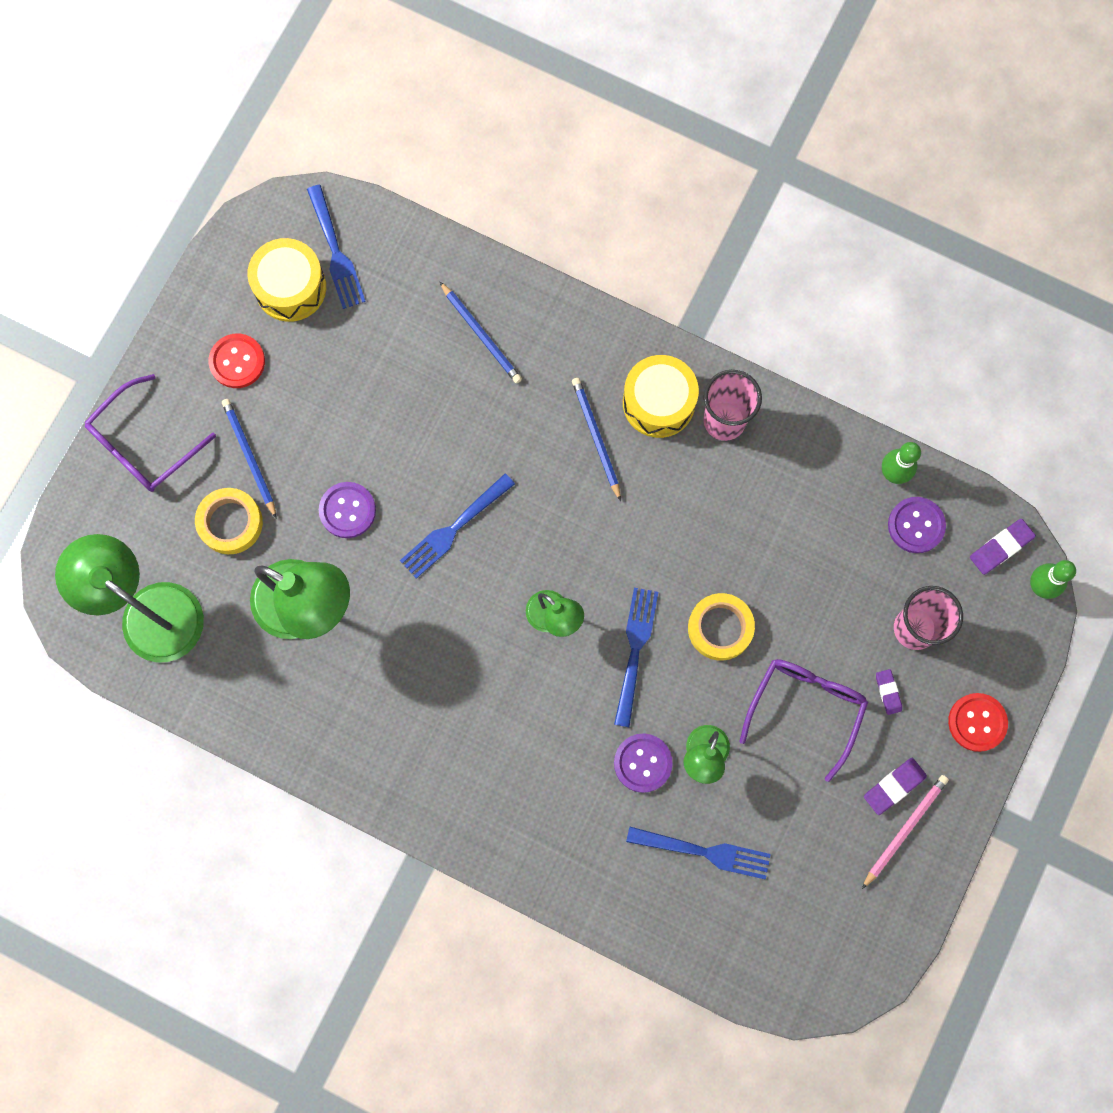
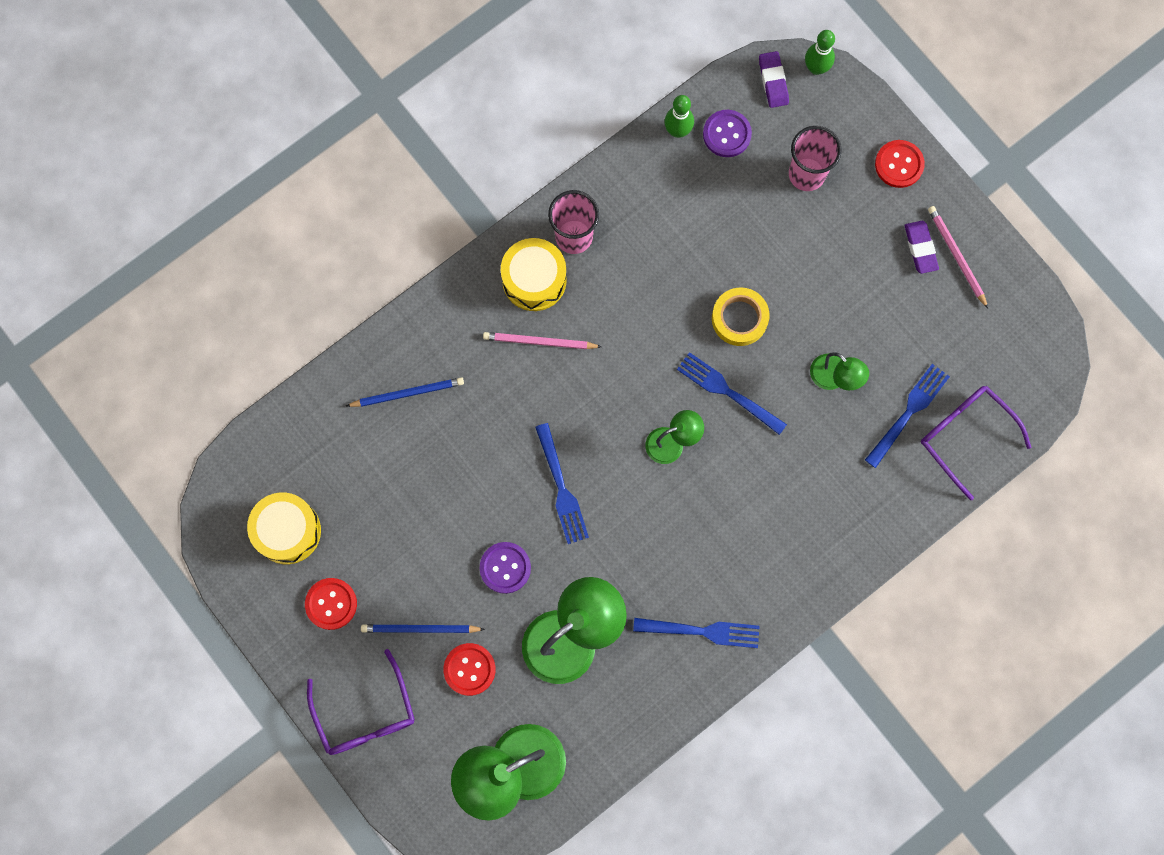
camera: 65 degrees left, 0 degrees up
(230, 523) = (469, 669): yellow tape -> red button
(336, 252) = (275, 480): blue fork -> blue fork (702, 631)
(596, 438) = (540, 342): blue pencil -> pink pencil
(642, 763) = (819, 427): purple button -> none
(806, 708) = (832, 284): purple glasses -> purple glasses (965, 436)
(888, 692) = (847, 218): purple eraser -> none

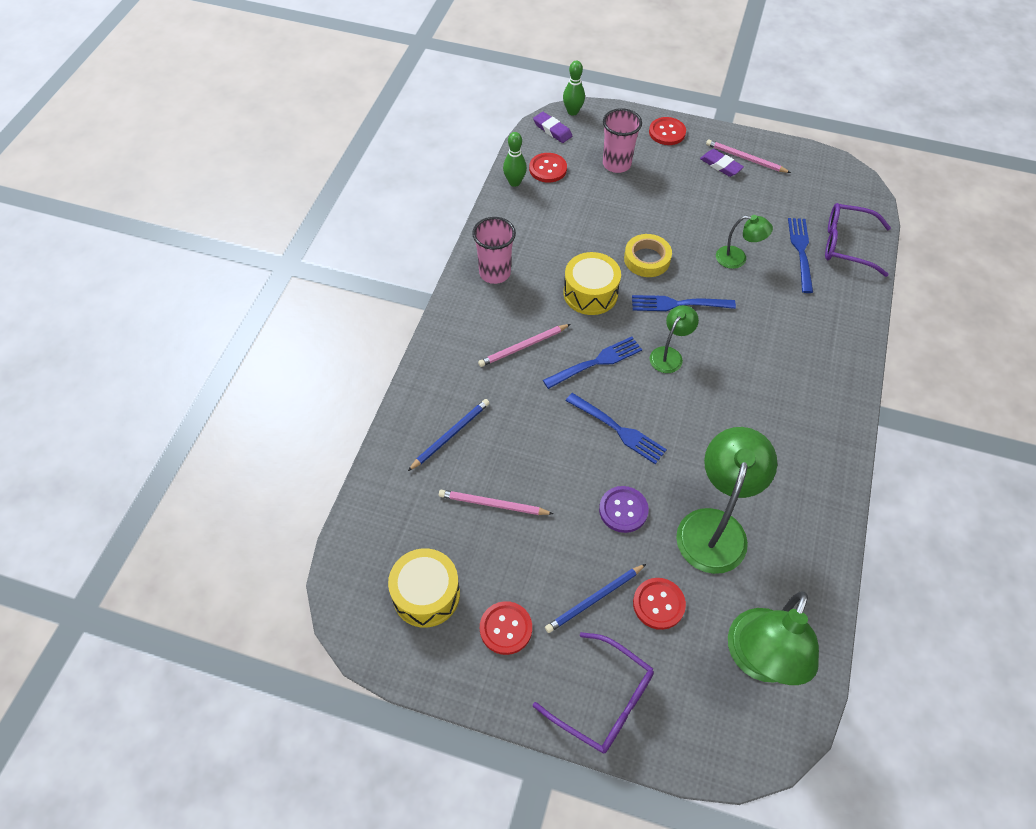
camera: 35 degrees left, 20 degrees down
(398, 487) = (493, 504): none -> pink pencil
(534, 280) = (488, 312): yellow drum -> yellow drum (590, 293)
(702, 631) = (801, 462): blue fork -> blue fork (596, 362)
(727, 134) = (548, 169): purple button -> red button

